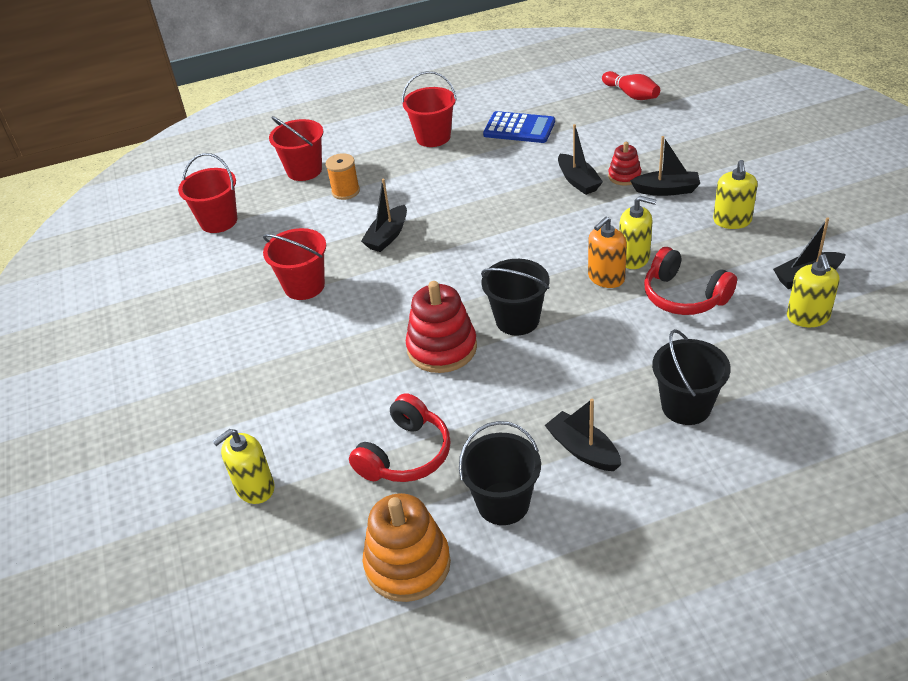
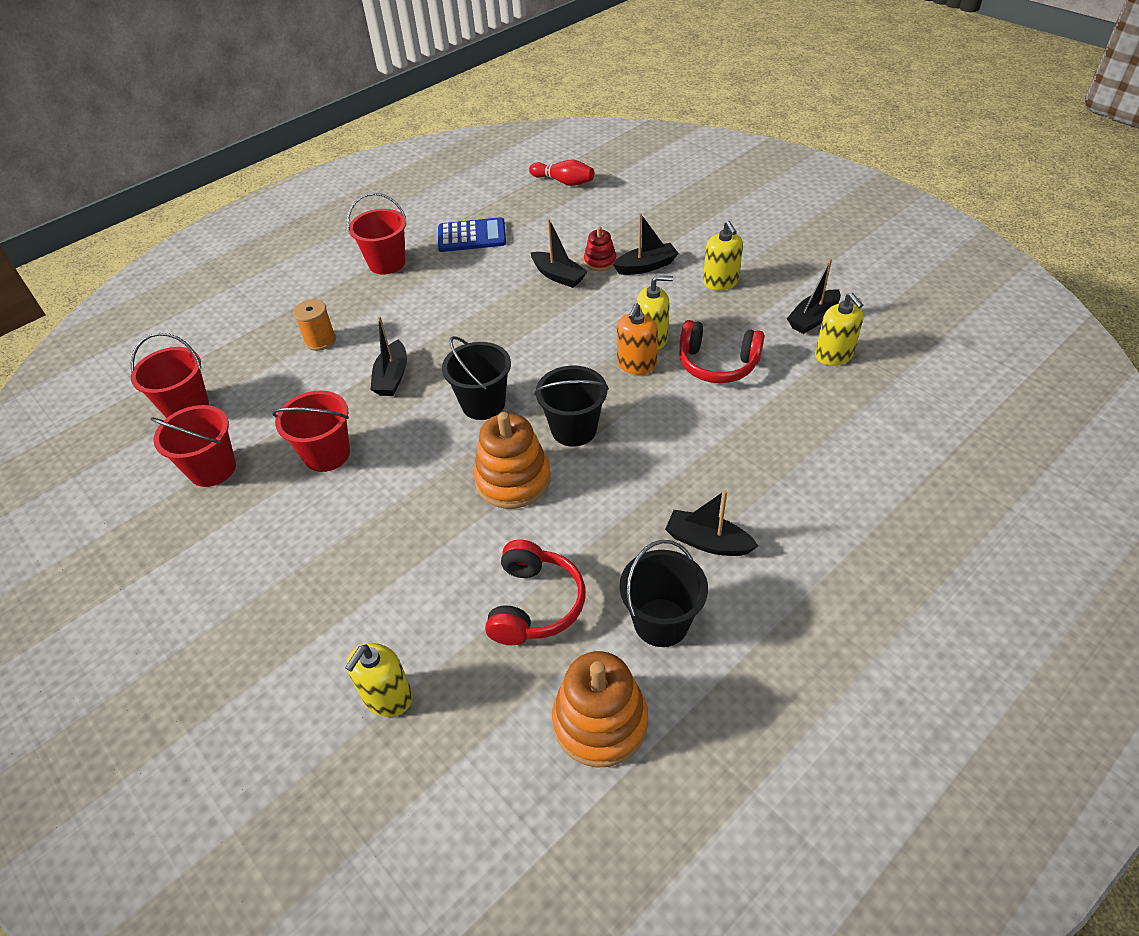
camera: 25 degrees left, 5 degrees up
(304, 170) = (261, 328): red bucket -> red bucket (212, 469)
(442, 348) = (513, 480): red stacking toy -> orange stacking toy
(686, 406) = (777, 469): black bucket -> black bucket (483, 404)

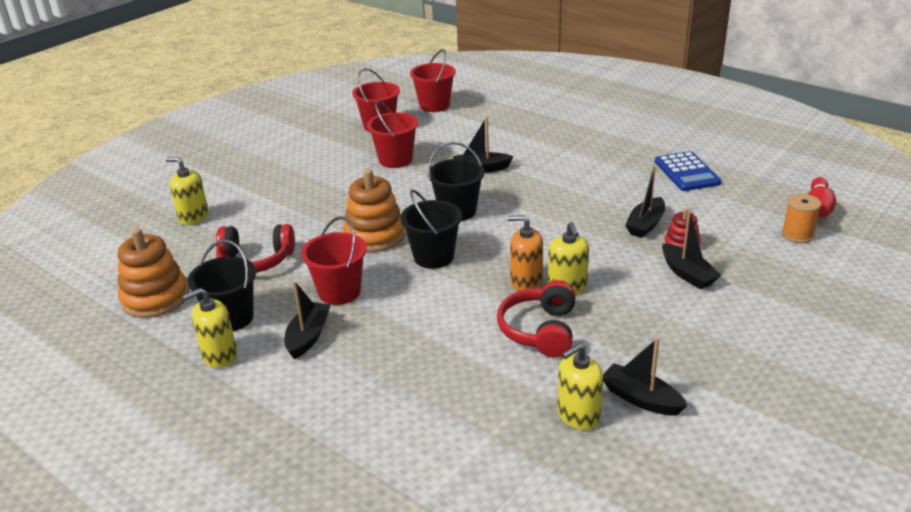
camera: 80 degrees right, 15 degrees down
(320, 340) = (515, 134): orange spool -> orange spool (797, 235)
(387, 263) = (625, 141): red bucket -> red bucket (339, 292)
(720, 282) = (682, 326): yellow soap dispenser -> yellow soap dispenser (219, 356)

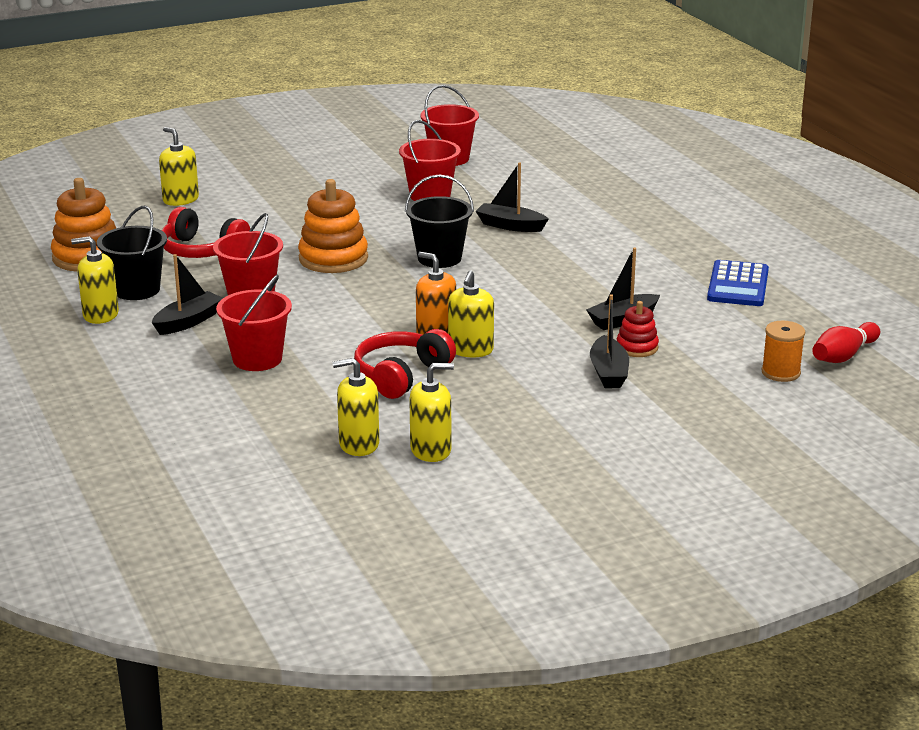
camera: 25 degrees right, 5 degrees down
(434, 105) = (534, 151): red bucket -> red bucket (257, 359)
(434, 257) = (370, 291): black bucket -> none
(641, 399) = (431, 450): black boat -> yellow soap dispenser

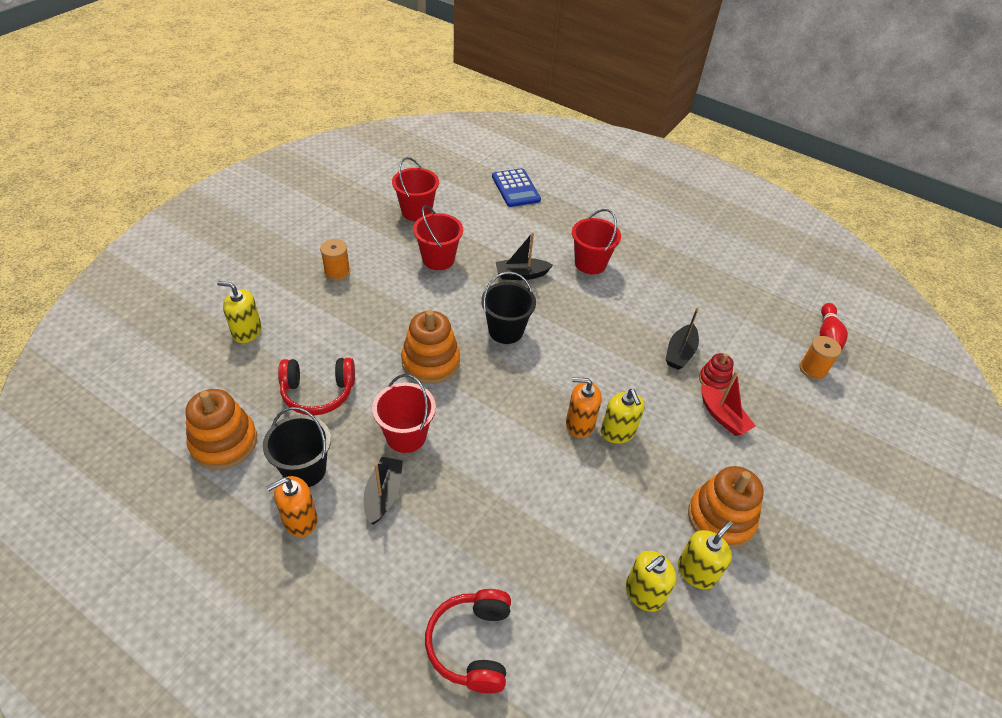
camera: 35 degrees left, 20 degrees up
(100, 315) = (300, 520): yellow soap dispenser -> orange soap dispenser
(257, 359) = (479, 519): red bucket -> red bucket (590, 263)
(312, 182) = (337, 272): none -> orange spool
(401, 375) = (599, 487): red headphones -> red headphones (471, 645)
(506, 429) = (720, 518): none -> orange stacking toy
(608, 372) = (722, 417): black boat -> red boat
(737, 285) = (710, 286): blue calculator -> blue calculator (515, 188)

